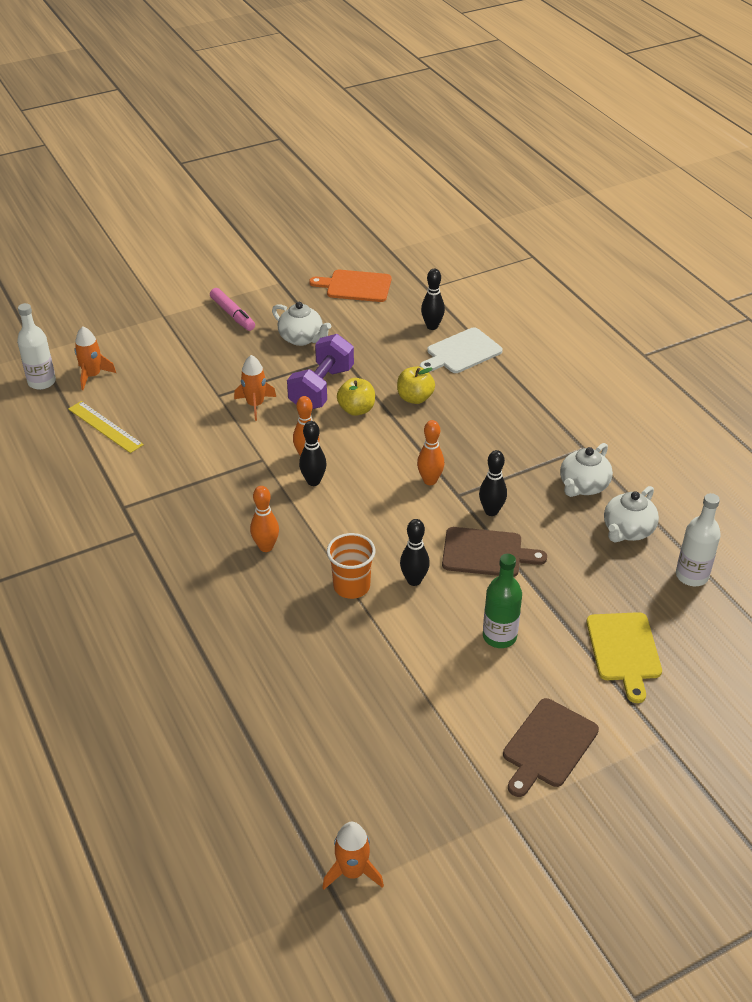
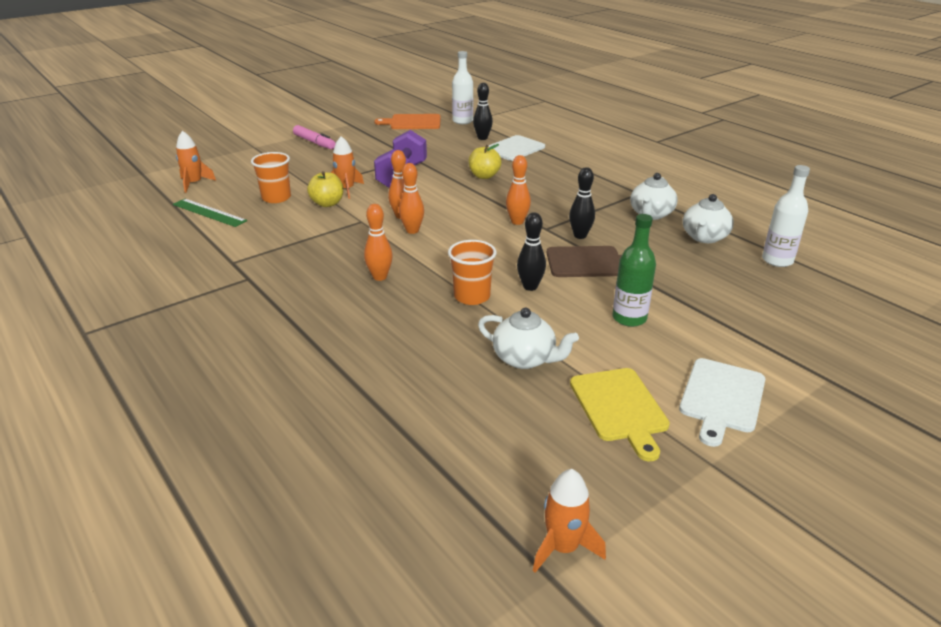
camera: 10 degrees left, 10 degrees down
(42, 382) = (146, 190): white bottle -> white bottle (462, 121)
(105, 427) = (209, 212): yellow ruler -> green ruler
(178, 410) = (276, 198): none -> orange cup
(302, 338) = (377, 151): white teapot -> white teapot (525, 359)
(313, 481) = (412, 231): black bowling pin -> orange bowling pin
(356, 409) = (436, 186): yellow apple -> yellow apple (327, 203)
(548, 746) = (721, 398): brown cutting board -> white cutting board
(624, 650) = (750, 316): yellow cutting board -> yellow cutting board (619, 408)

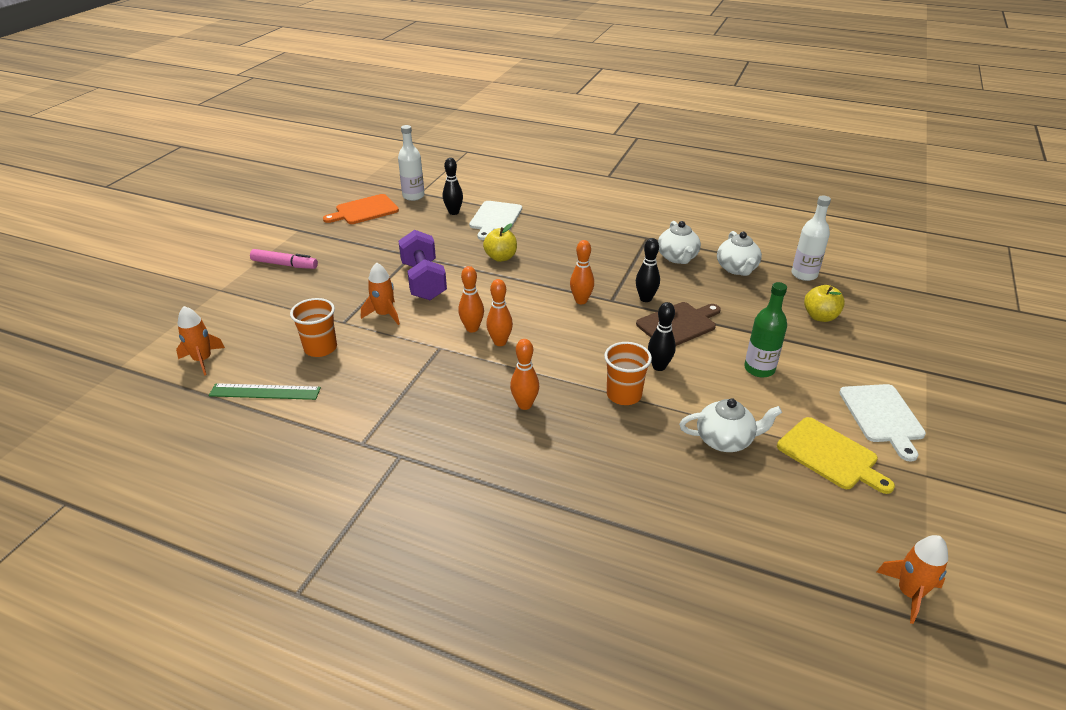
camera: 30 degrees left, 5 degrees up
(327, 203) = (383, 338): yellow apple -> yellow apple (820, 317)

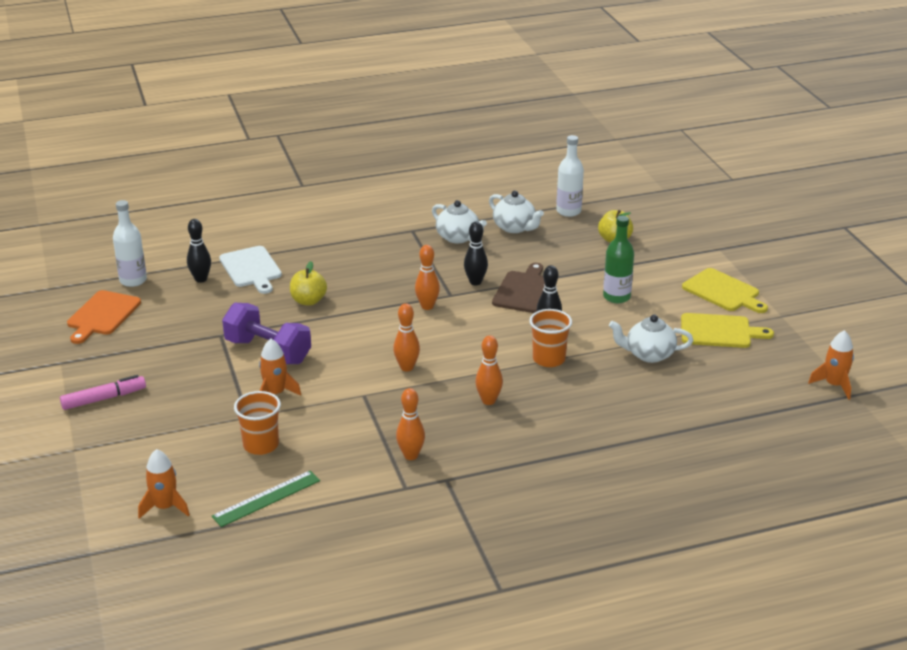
camera: 40 degrees left, 5 degrees down
(472, 328) = (369, 368): orange bowling pin -> orange bowling pin (411, 455)
(725, 440) = (648, 354): white teapot -> white teapot turned 135 degrees counterclockwise
(882, 416) = (723, 292): white cutting board -> yellow cutting board

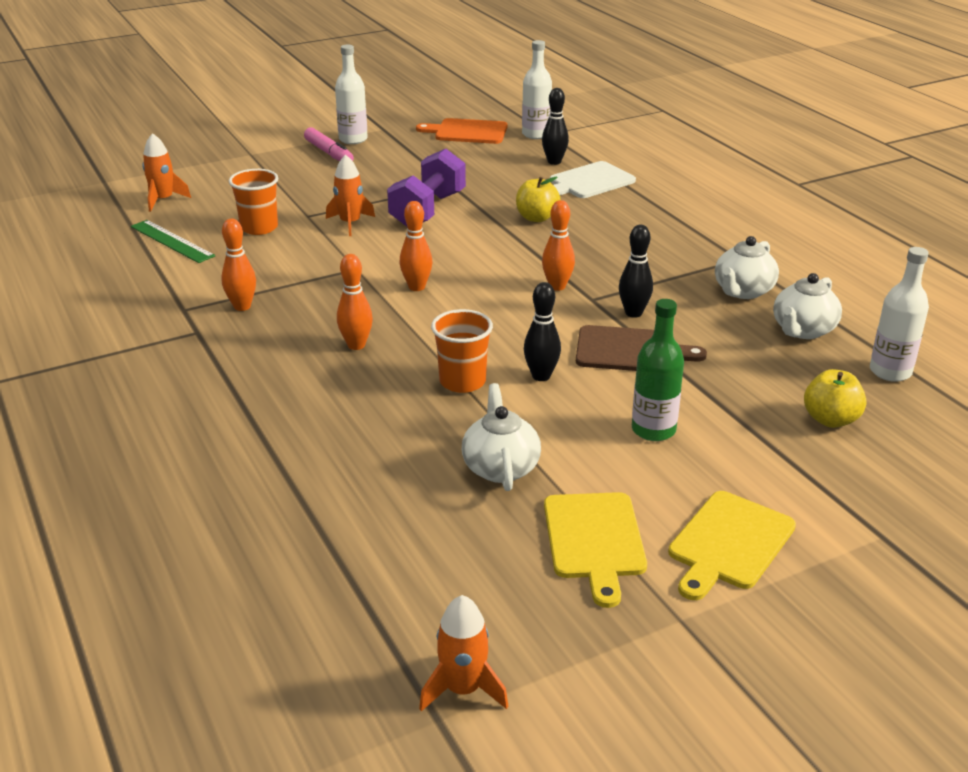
camera: 80 degrees right, 0 degrees up
(77, 382) = (353, 139): none -> white bottle

